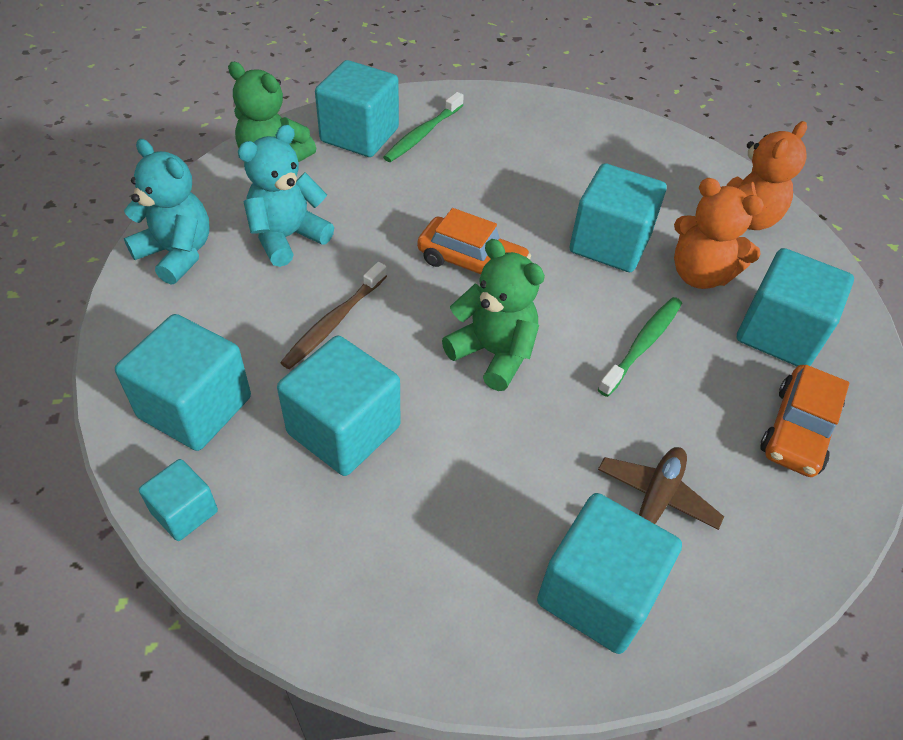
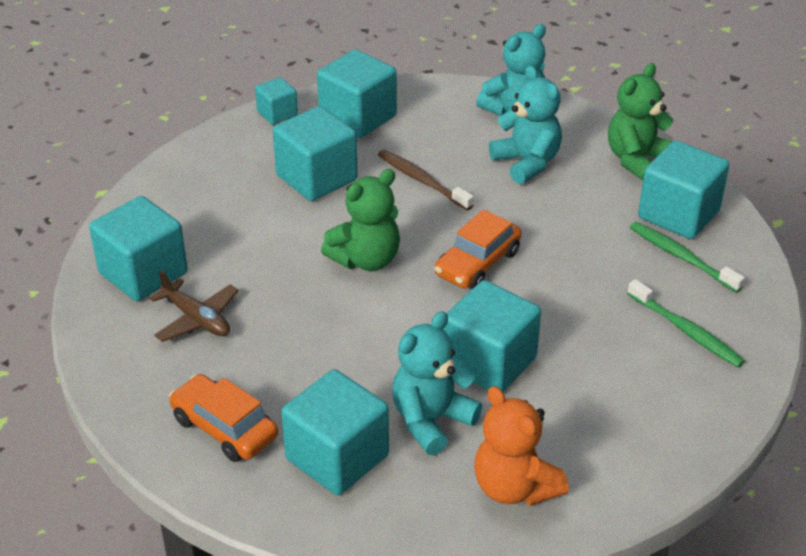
camera: 105 degrees right, 10 degrees down
(642, 345) = (350, 352): green toothbrush -> green toothbrush (686, 331)
(700, 275) = (431, 420): orange teddy bear -> turquoise teddy bear

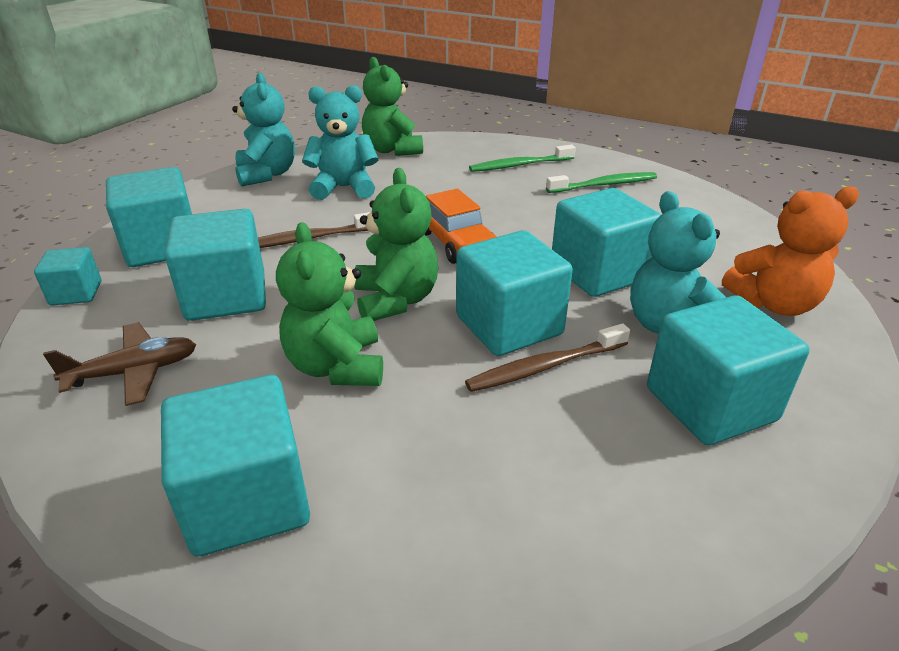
camera: 65 degrees left, 5 degrees down
(196, 319) = (394, 465): brown plane -> brown plane (134, 372)
(224, 428) = (631, 493): orange car -> none
(271, 261) = (336, 366): none -> green teddy bear
(331, 360) = (544, 366): none -> brown toothbrush
(678, 214) = (470, 154): turquoise cube -> turquoise cube (509, 325)

